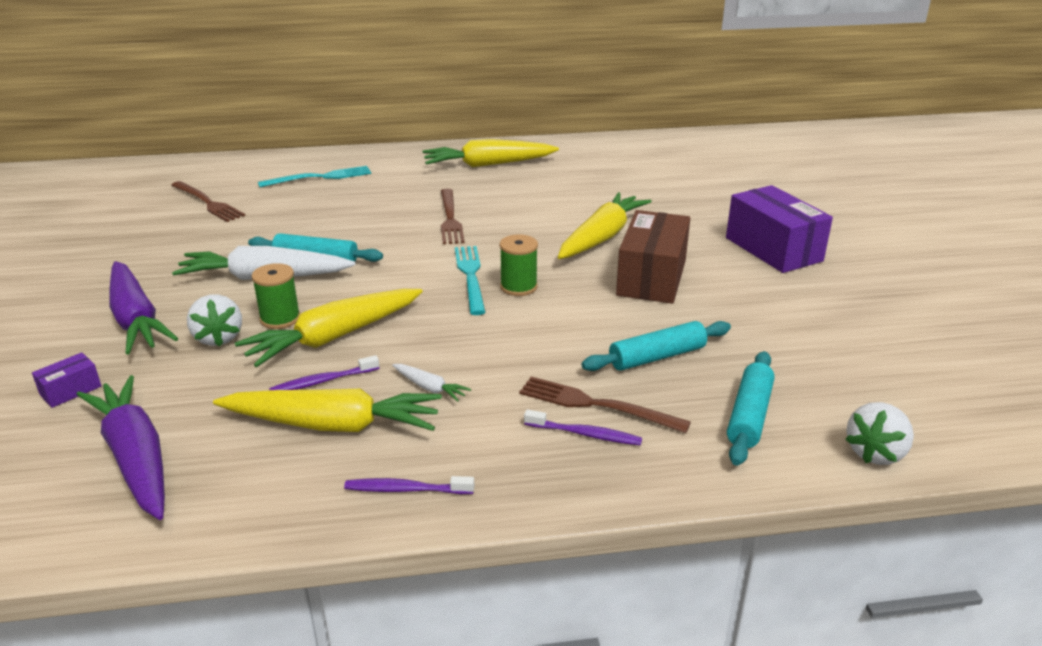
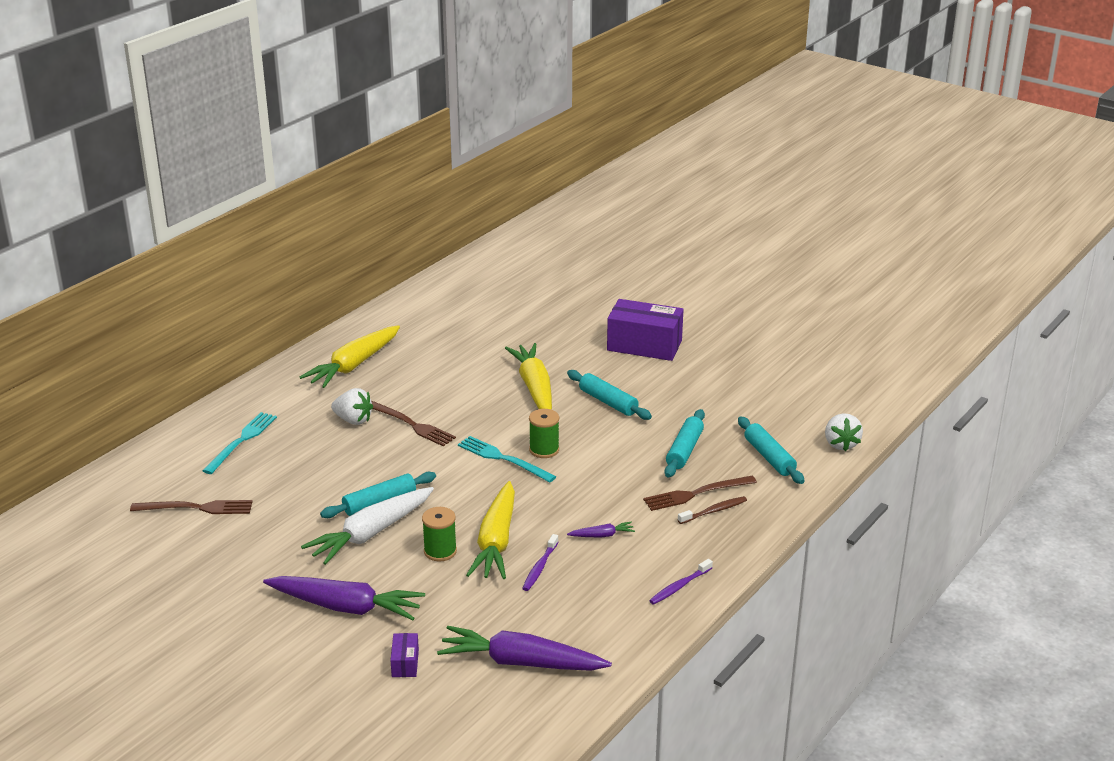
camera: 45 degrees left, 0 degrees up
(218, 338) = (427, 584): white strawberry -> white strawberry (353, 420)
(333, 425) = (590, 583): yellow carrot -> none
(430, 388) = (602, 535): white carrot -> purple carrot
(585, 434) = (714, 511): purple toothbrush -> brown toothbrush
(651, 278) = (608, 402): brown box -> turquoise rolling pin

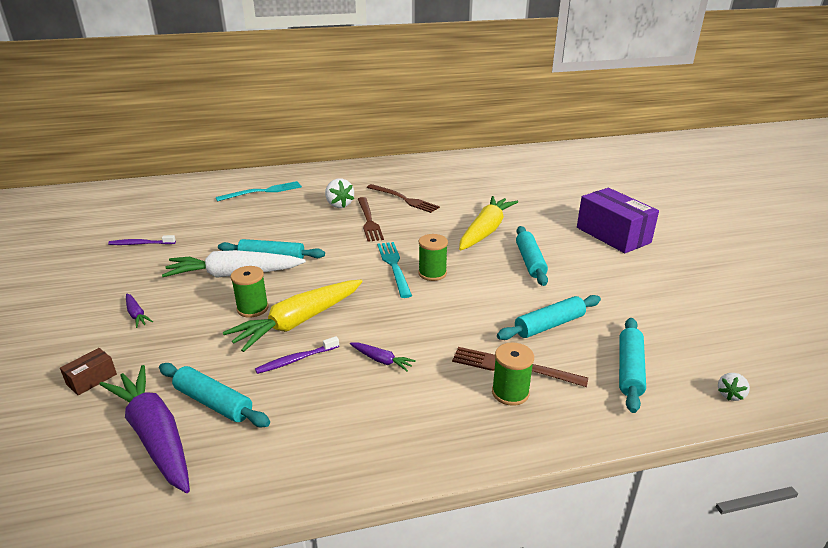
camera: 40 degrees right, 0 degrees up
(196, 508) = (178, 215): brown fork -> brown fork (403, 199)
(346, 607) = (136, 314): purple carrot -> purple carrot, size x0.44
(353, 365) = (388, 177): yellow carrot -> none
(405, 663) = (92, 379): purple box -> brown box
(527, 624) = (213, 402): none -> turquoise rolling pin
(679, 586) = (380, 449): purple toothbrush -> purple toothbrush (140, 244)
(714, 511) = (510, 392): brown toothbrush -> green spool
(840, 444) = (730, 395): white strawberry -> white strawberry, size x0.60

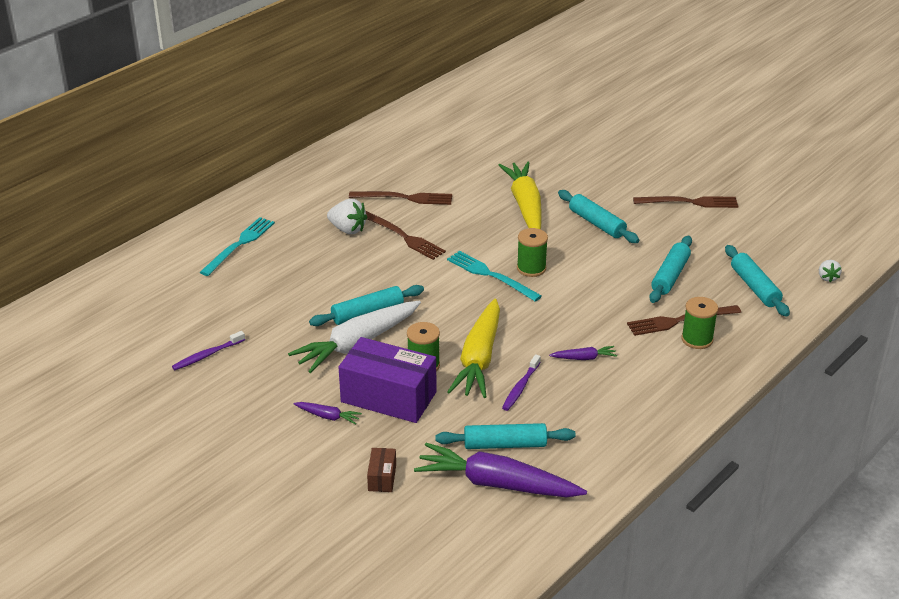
camera: 35 degrees left, 5 degrees up
(613, 235) = (635, 169): purple box -> purple box (388, 397)
(637, 274) = (689, 202): none -> brown fork

